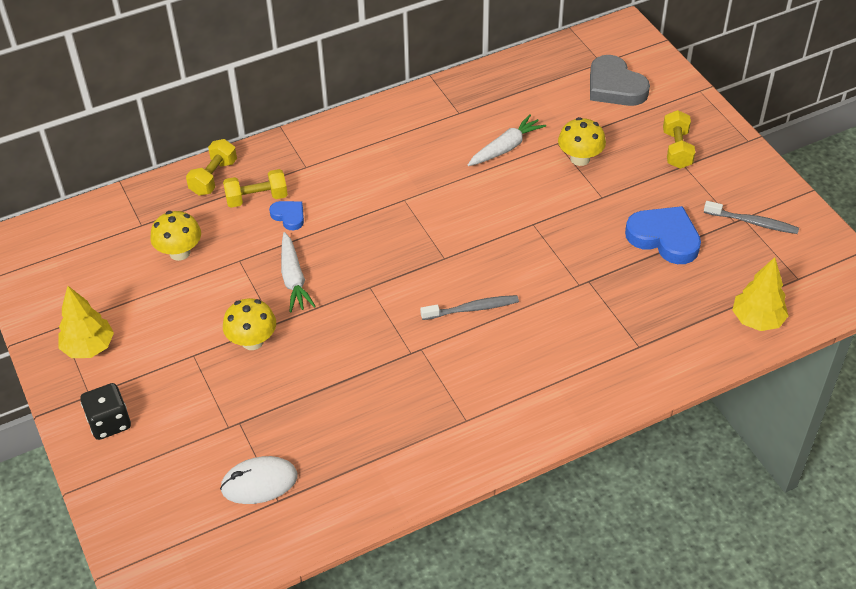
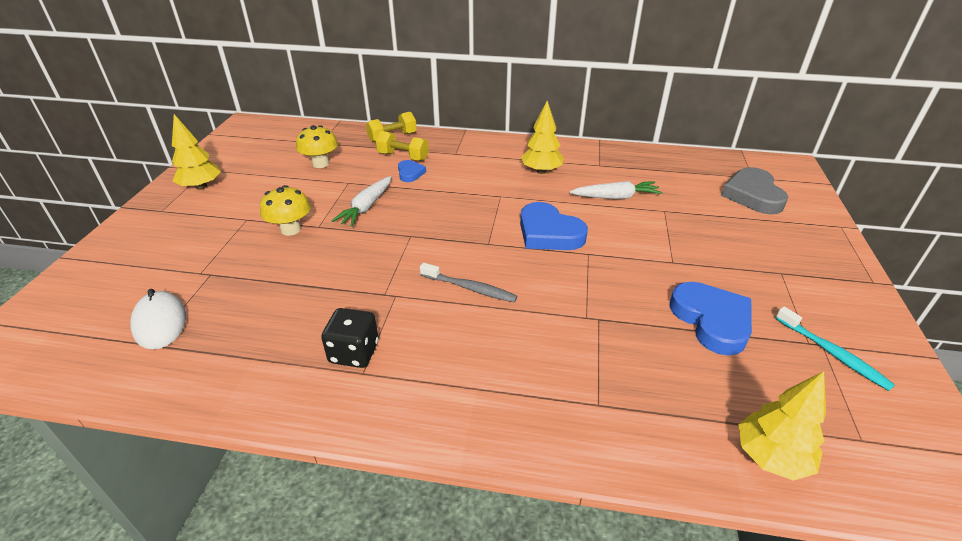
camera: 35 degrees right, 10 degrees down
(109, 422) = (145, 231): black dice -> black dice (354, 352)
(259, 482) = (160, 323): white mouse -> white mouse turned 45 degrees clockwise
(413, 148) = (541, 171): none -> yellow tree
(484, 219) = (549, 233): none -> blue heart
(580, 158) = (676, 228): yellow mushroom -> none
(677, 149) = (782, 258): yellow dumbbell -> none
(752, 222) = (832, 353): grey toothbrush -> turquoise toothbrush

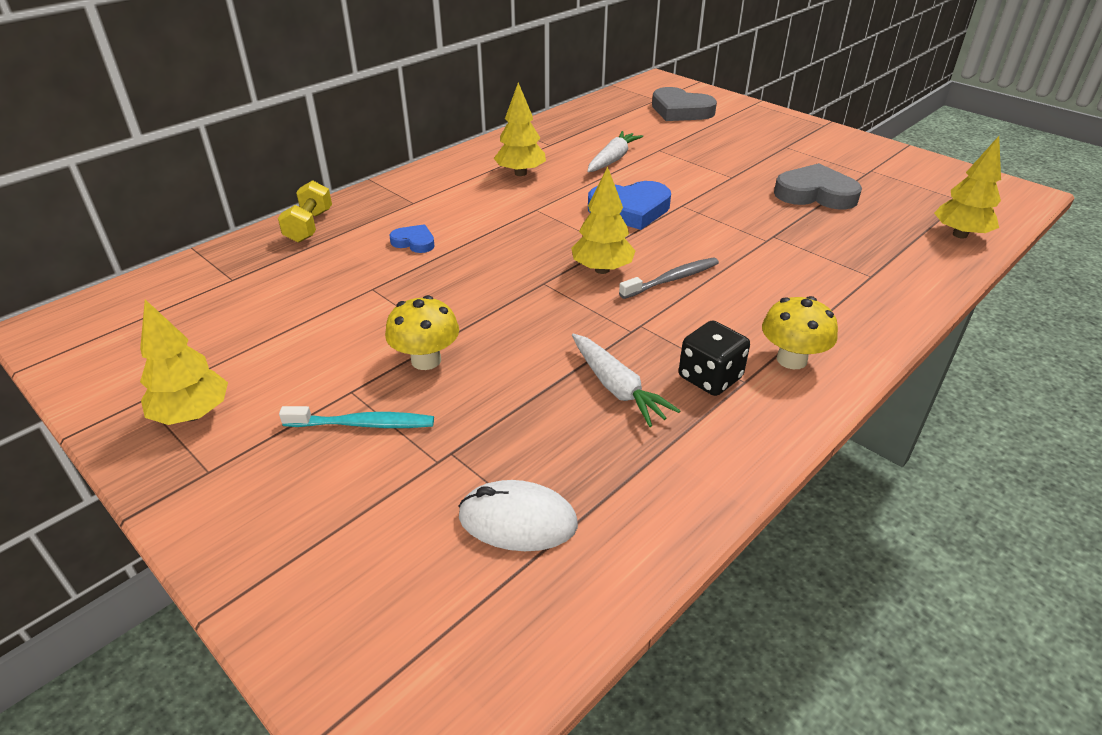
camera: 55 degrees left, 0 degrees up
(320, 164) = (292, 295): yellow mushroom -> yellow mushroom (791, 359)
(366, 207) = (448, 292): white carrot -> white carrot (617, 388)
(403, 157) = (369, 234): yellow dumbbell -> none
(451, 252) = (602, 269): none -> yellow tree
(711, 320) = (815, 194): blue heart -> grey heart
(832, 353) = (882, 171): turquoise toothbrush -> turquoise toothbrush (363, 424)

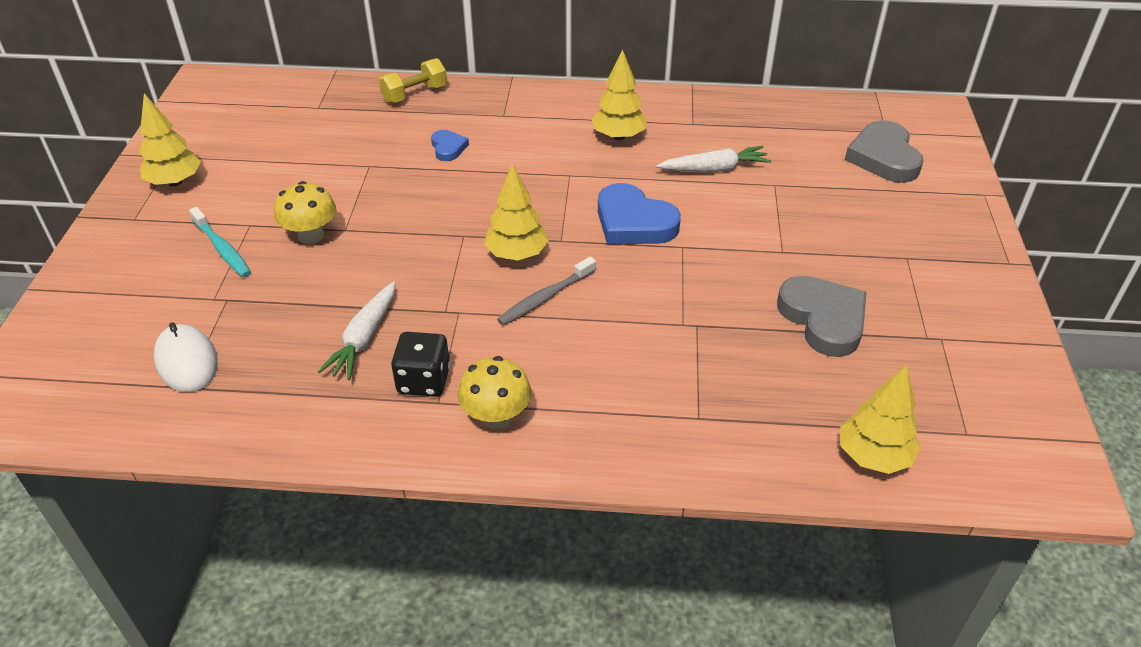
camera: 50 degrees right, 5 degrees up
(672, 279) = (545, 298): grey toothbrush -> grey toothbrush turned 120 degrees clockwise

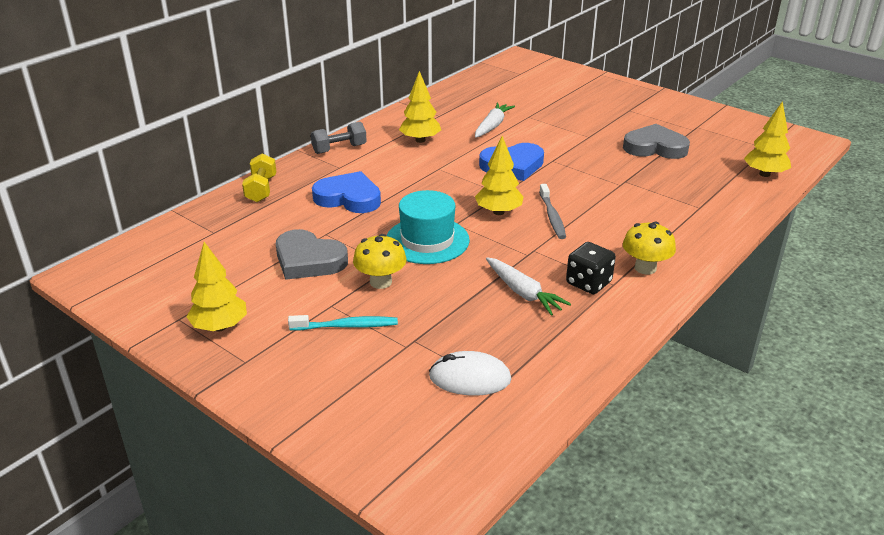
camera: 55 degrees left, 10 degrees down
(412, 231) = (427, 240): none -> turquoise hat
(448, 148) = (348, 198): blue heart -> blue heart, size x1.90
(540, 98) = (339, 149): none -> grey dumbbell
(883, 157) = (541, 83): grey heart -> grey heart (308, 260)

